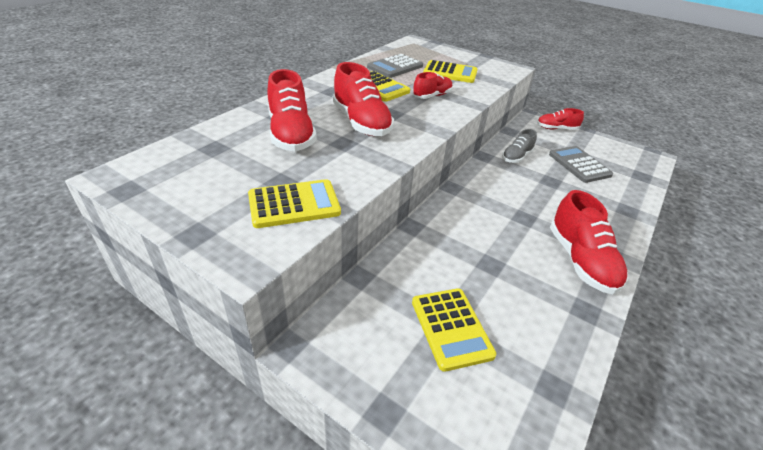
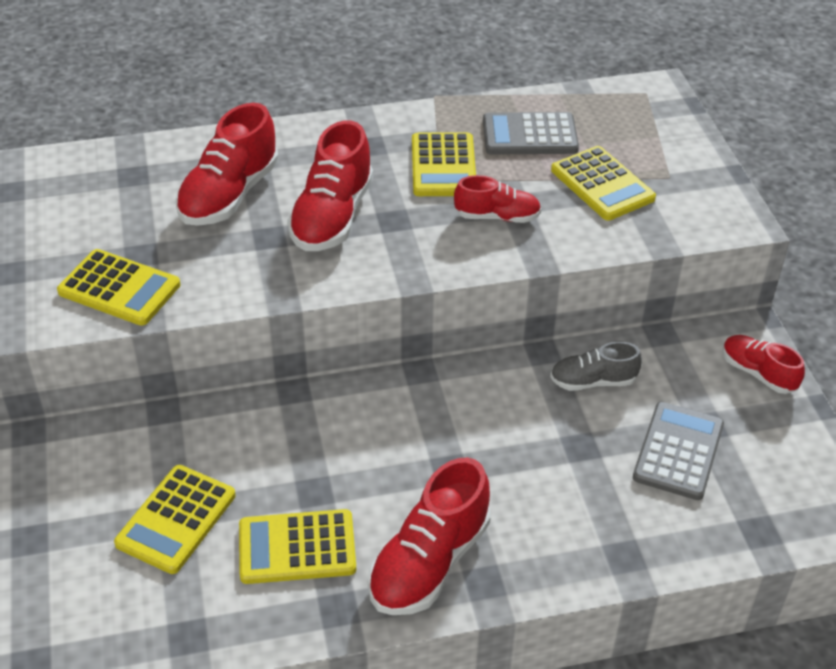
camera: 45 degrees right, 5 degrees up
(525, 296) = (297, 547): none -> yellow calculator

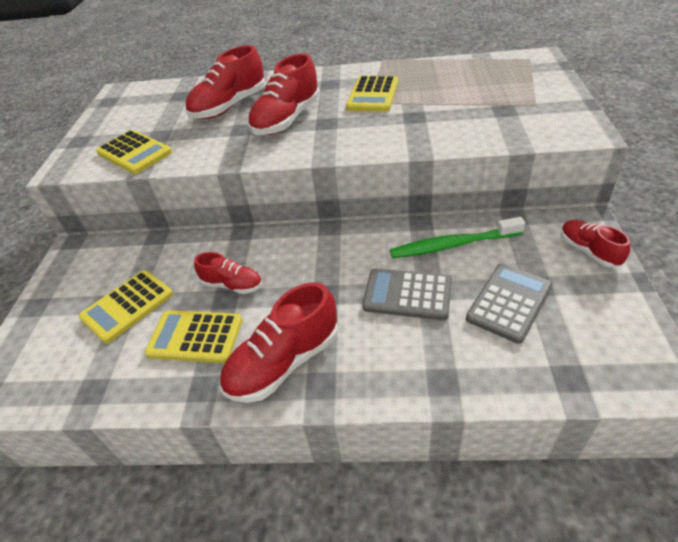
camera: 20 degrees right, 0 degrees up
(497, 217) = (398, 123): red shoe -> red shoe (232, 285)
(529, 135) = (439, 80): grey calculator -> grey calculator (407, 294)
(593, 381) = (452, 245): grey shoe -> green toothbrush
(602, 184) = (482, 107): yellow calculator -> none

